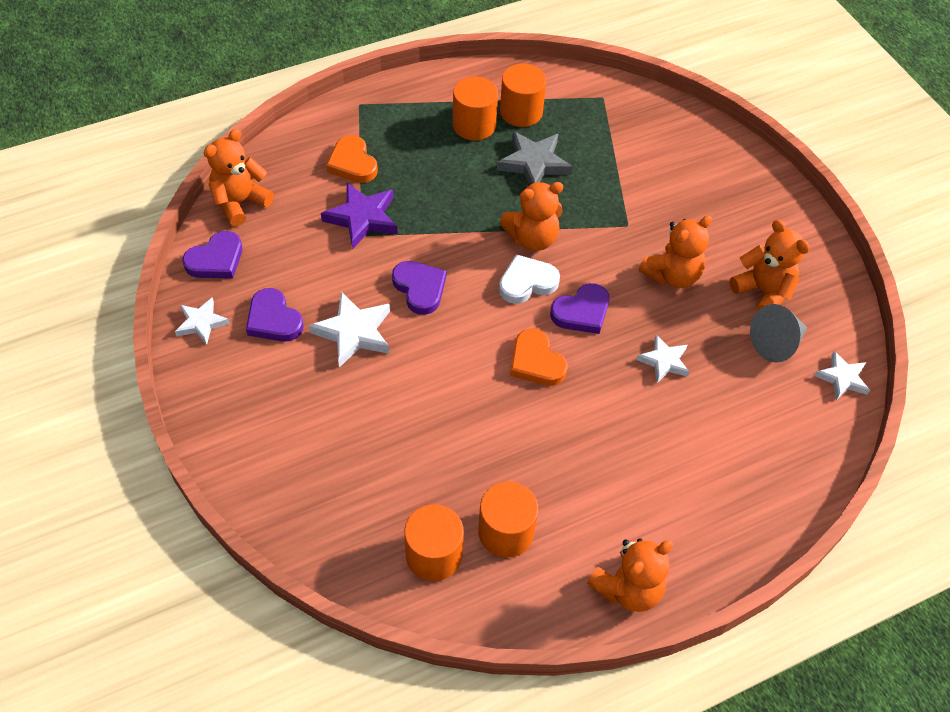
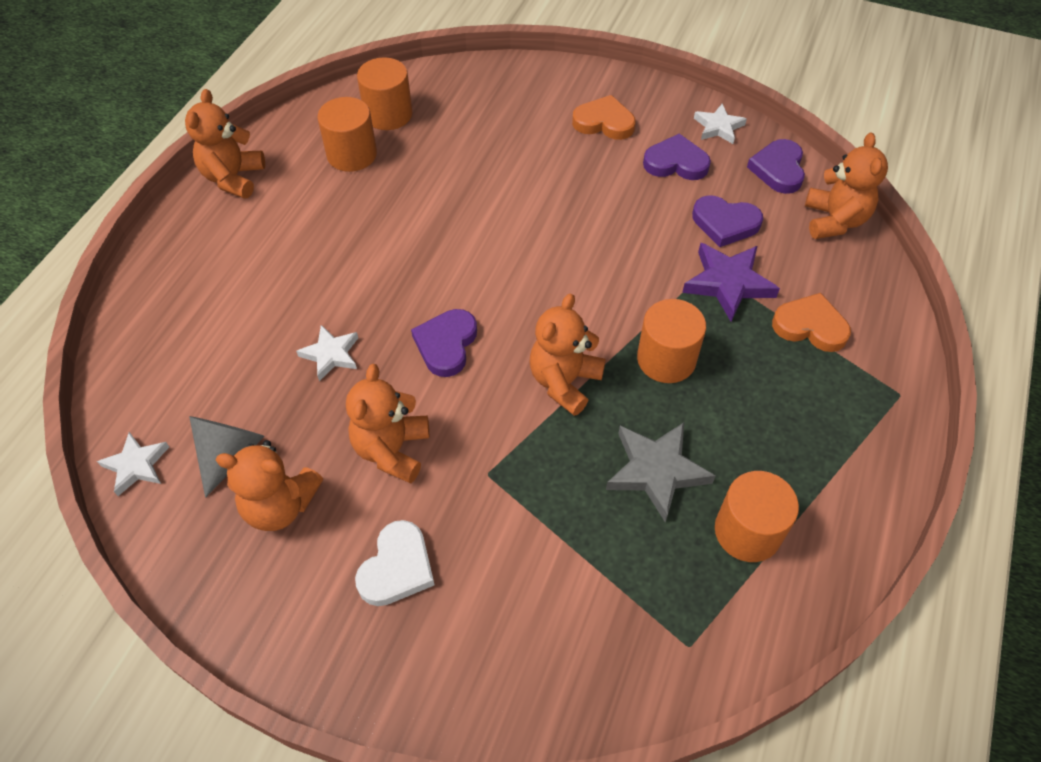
camera: 140 degrees right, 0 degrees up
(354, 332) = (608, 195): white star -> none
(420, 288) = (603, 262): purple heart -> purple heart (725, 223)
(474, 125) = (769, 467): orange cylinder -> orange cylinder (666, 359)
(527, 282) = (522, 335): white heart -> white heart (397, 567)
(536, 362) = (443, 274): orange heart -> orange heart (604, 122)

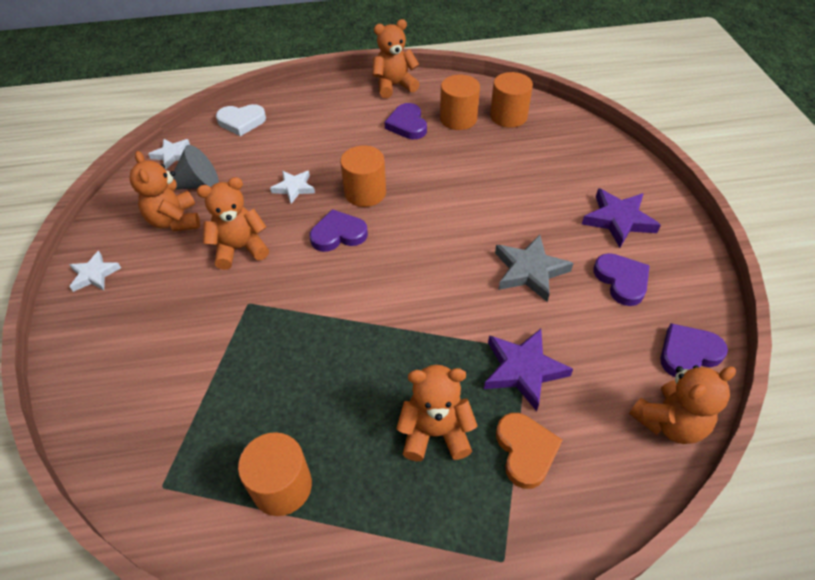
camera: 60 degrees right, 5 degrees down
(397, 567) = (156, 292): white heart -> white heart (241, 122)
(564, 382) = (350, 309): orange teddy bear -> orange teddy bear (435, 433)
(604, 122) = (618, 220): orange heart -> purple star
(656, 471) = (304, 399): grey star -> grey star (529, 271)
(666, 359) = (413, 361): orange cylinder -> orange cylinder (365, 193)
(718, 127) = (692, 291): white star -> white star (94, 274)
(725, 223) = (587, 341): purple heart -> purple heart (407, 125)

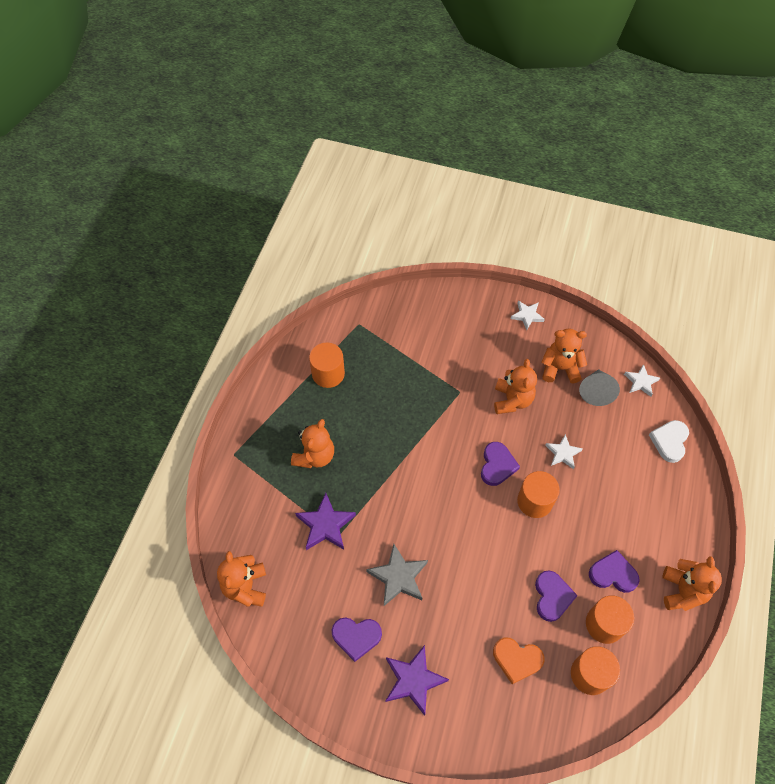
camera: 115 degrees right, 10 degrees up
(525, 451) = (277, 496): orange heart -> orange heart (517, 659)
(688, 353) = (278, 636): purple heart -> purple heart (552, 597)

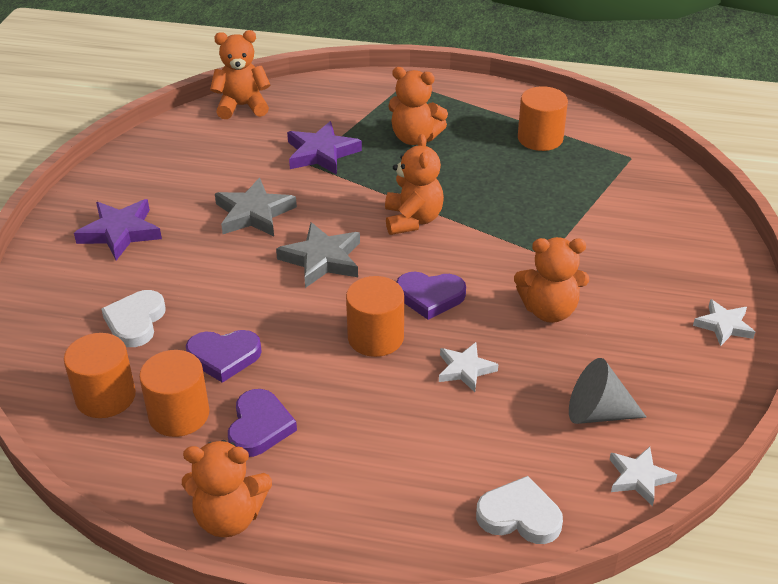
camera: 85 degrees right, 20 degrees down
(356, 637) = (178, 186): purple heart -> none
(455, 530) = (322, 259): none -> grey star
(517, 659) = (135, 321): orange heart -> white heart
(560, 368) = (630, 366): orange teddy bear -> orange teddy bear (412, 220)

